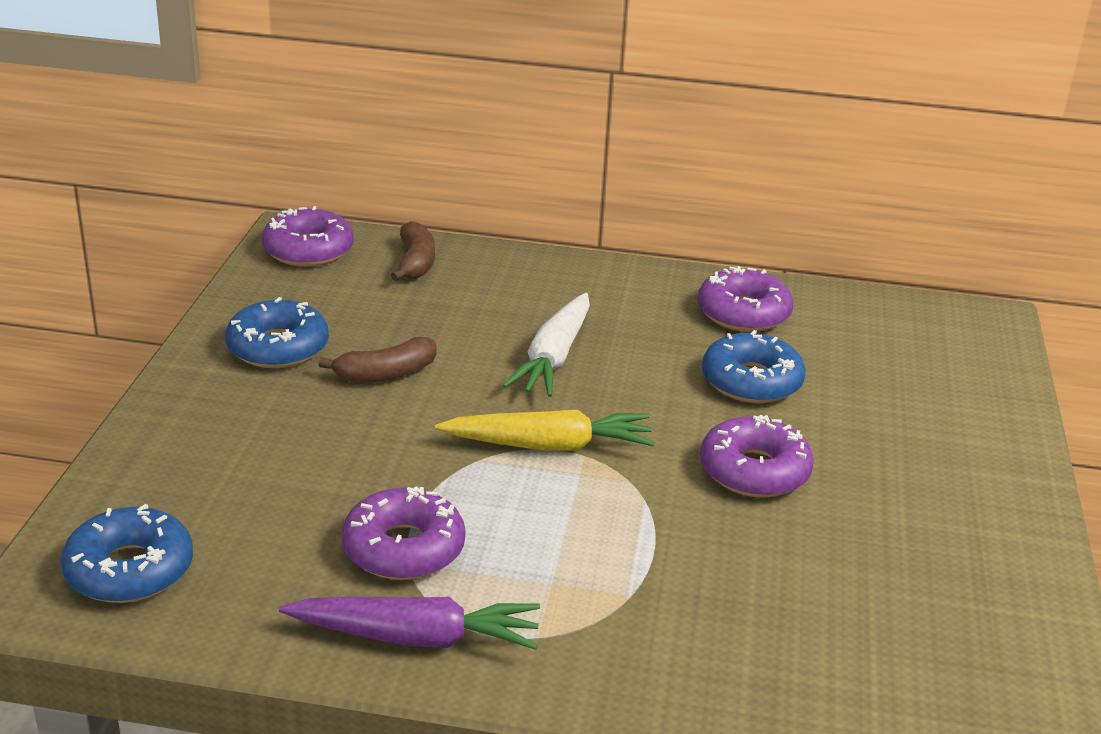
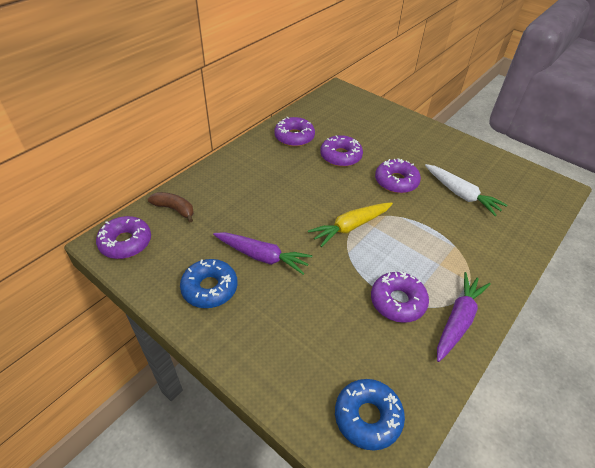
camera: 60 degrees left, 15 degrees up
(386, 374) = (262, 257): brown banana -> purple carrot
(550, 446) = (350, 227): yellow carrot -> yellow carrot turned 150 degrees counterclockwise
(553, 358) = (288, 199): white carrot -> white carrot (461, 194)
(751, 381) = (340, 156): blue donut -> purple donut

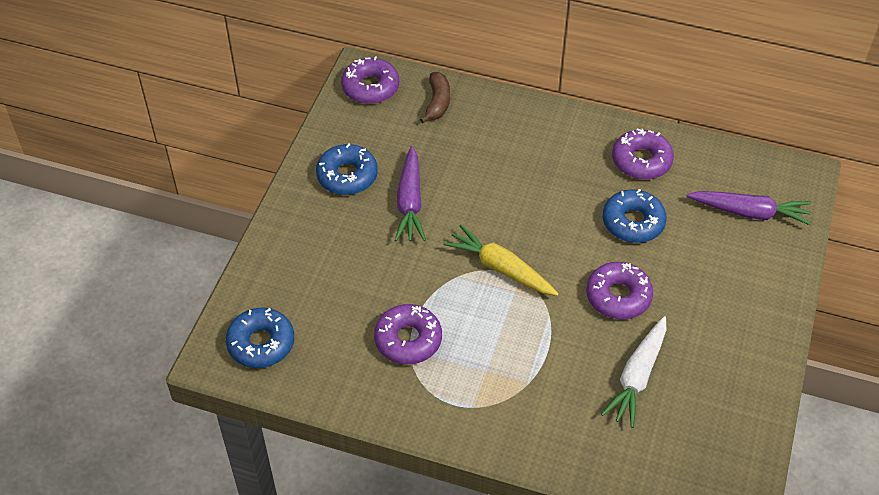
camera: 70 degrees right, 5 degrees up
(340, 156) = (633, 222): purple donut -> blue donut
(458, 320) = (409, 402): purple carrot -> purple carrot (750, 213)

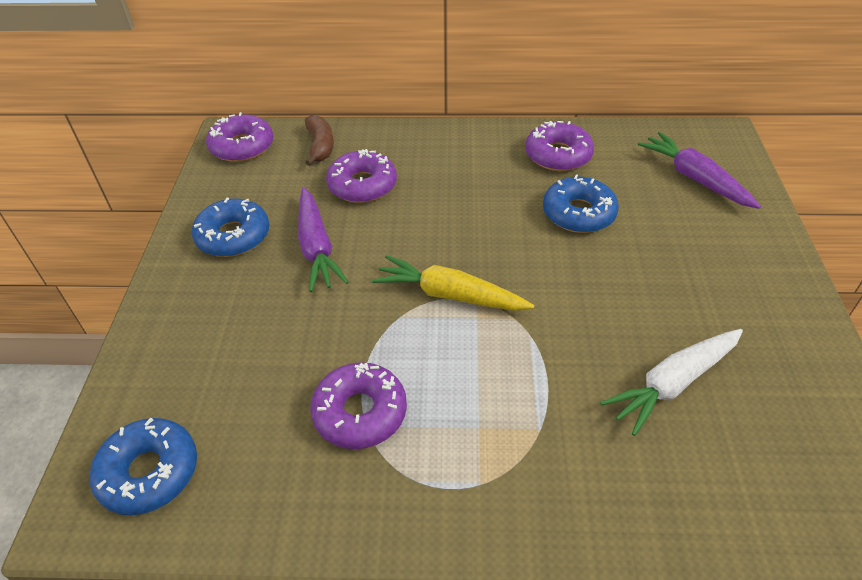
camera: 15 degrees left, 5 degrees down
(618, 296) = (601, 294): purple donut -> purple donut (362, 185)
(637, 377) = (672, 384): white carrot -> white carrot turned 45 degrees clockwise
(750, 213) = (694, 178): purple carrot -> purple carrot turned 120 degrees counterclockwise

